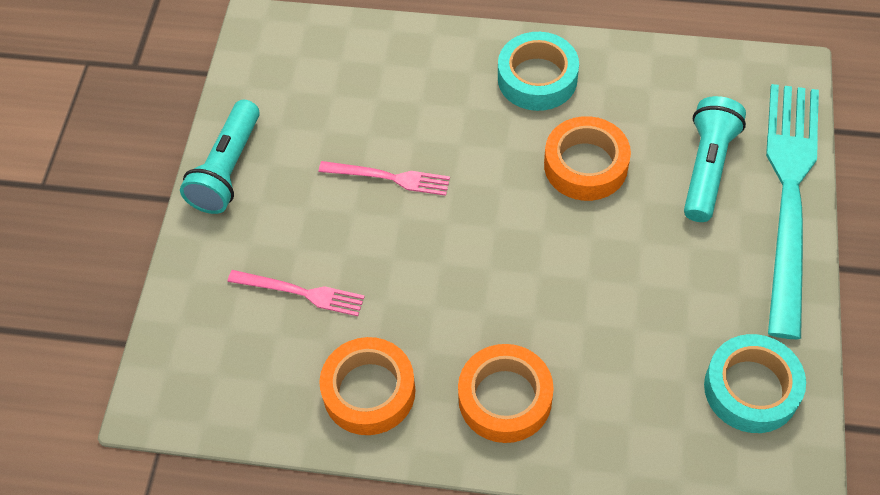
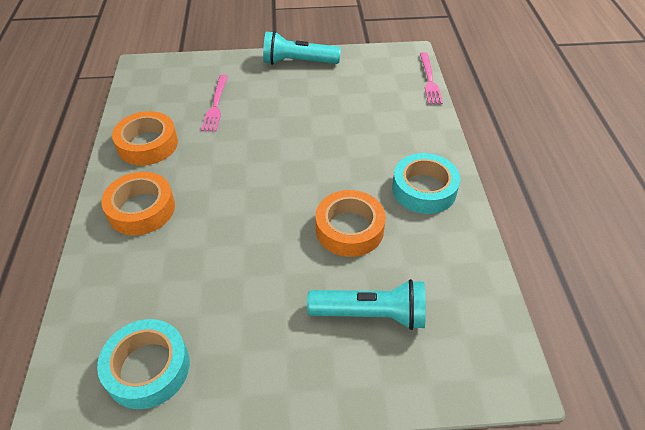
camera: 75 degrees right, 10 degrees down
(389, 177) = (309, 127): pink fork -> pink fork (429, 80)
(789, 195) = (358, 386): turquoise fork -> none

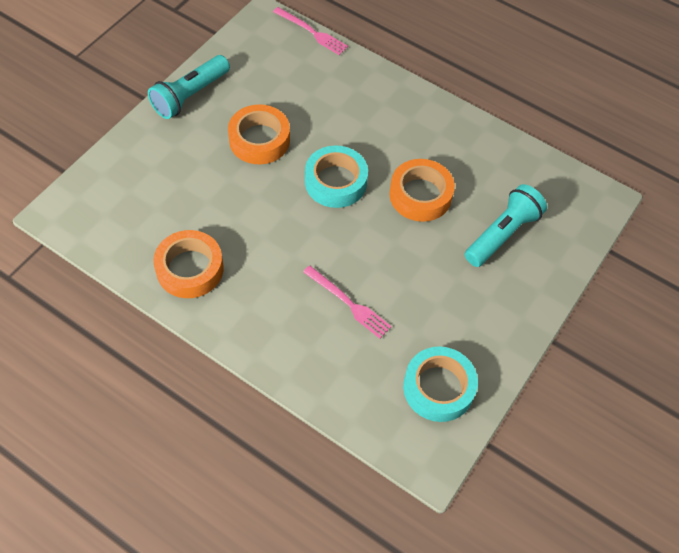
camera: 55 degrees left, 10 degrees up
(141, 209) = (272, 314): orange tape -> orange tape (259, 140)
(216, 105) = (187, 190): pink fork -> pink fork (348, 303)
(424, 189) = (424, 126): turquoise tape -> turquoise tape (335, 182)

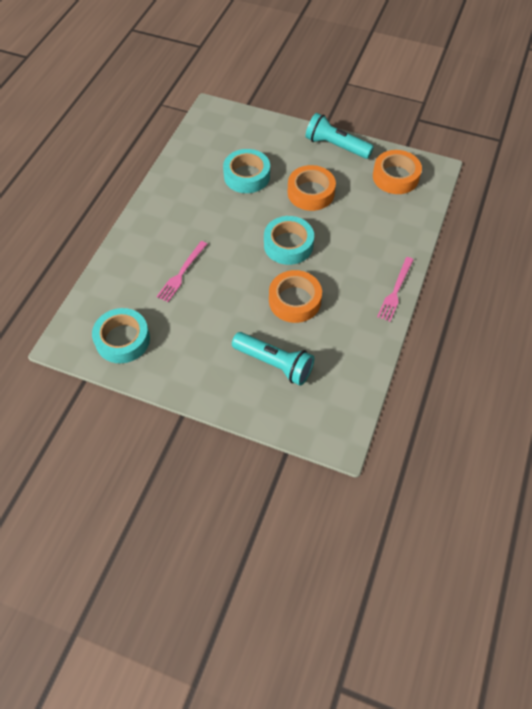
camera: 80 degrees right, 0 degrees up
(190, 269) = (187, 182): orange tape -> orange tape (395, 177)
(205, 199) = (247, 176): none -> turquoise tape
(312, 32) = (435, 200): pink fork -> pink fork (395, 291)

